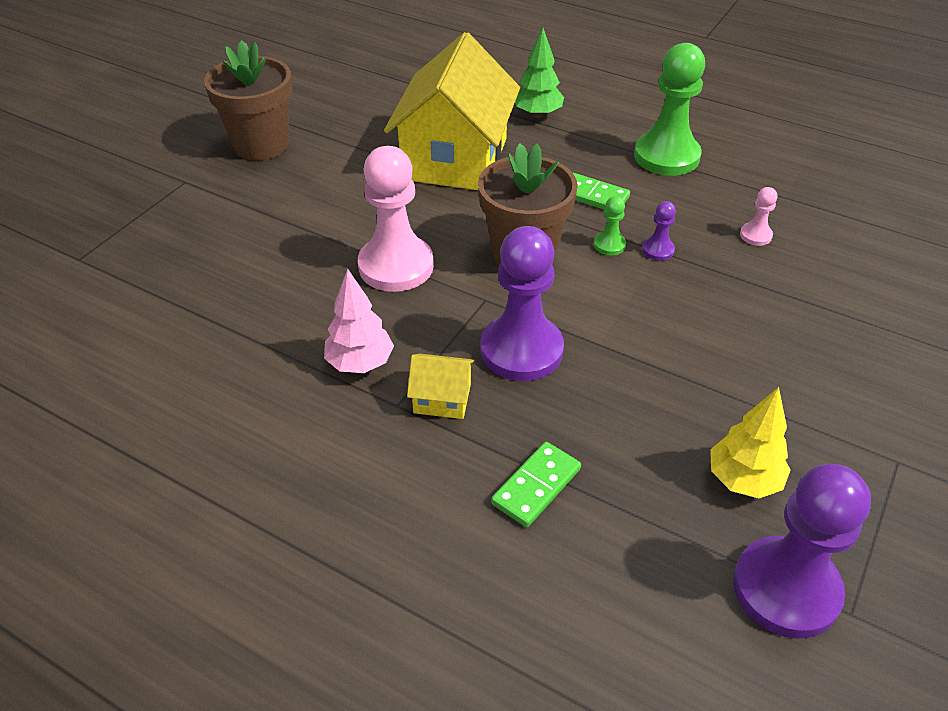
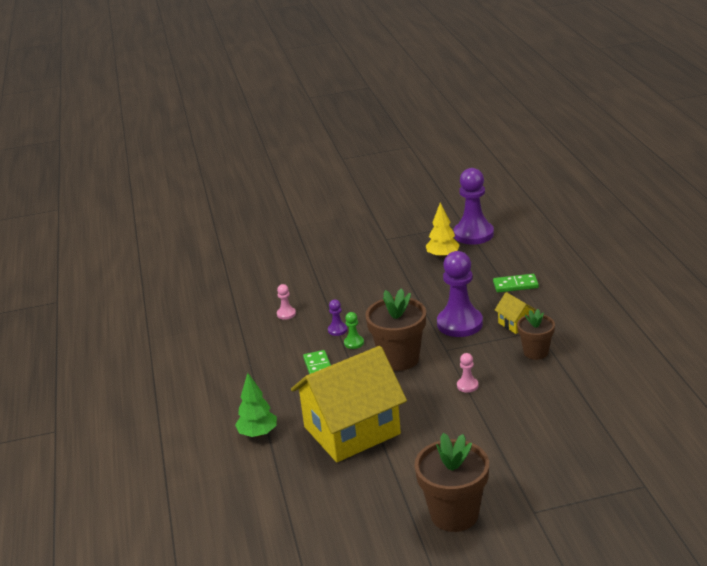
camera: 130 degrees left, 15 degrees down
(360, 363) = (536, 352): pink tree -> brown flower pot
(396, 266) = (467, 386): pink pawn -> pink pawn, size x0.43
(666, 156) = (246, 368): green pawn -> none

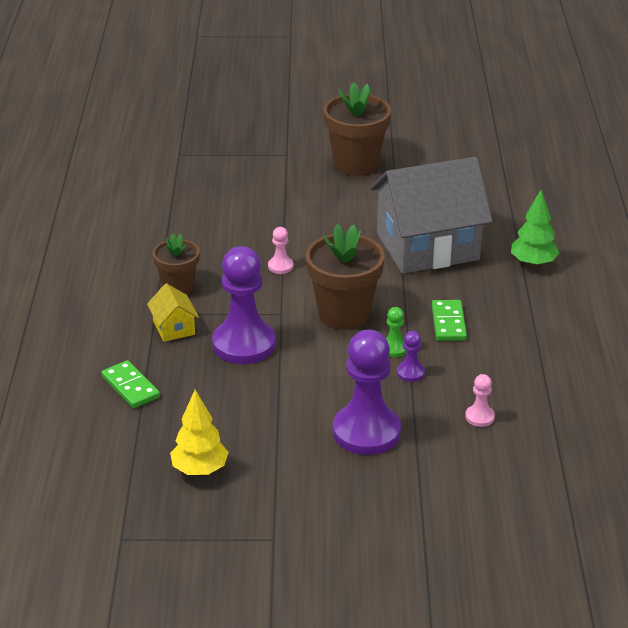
camera: 170 degrees left, 5 degrees up
(352, 430) = (427, 247): yellow house -> grey house
(473, 234) = (121, 507): purple pawn -> purple pawn (366, 432)
(515, 285) = (131, 387): green domino -> green domino turned 45 degrees clockwise

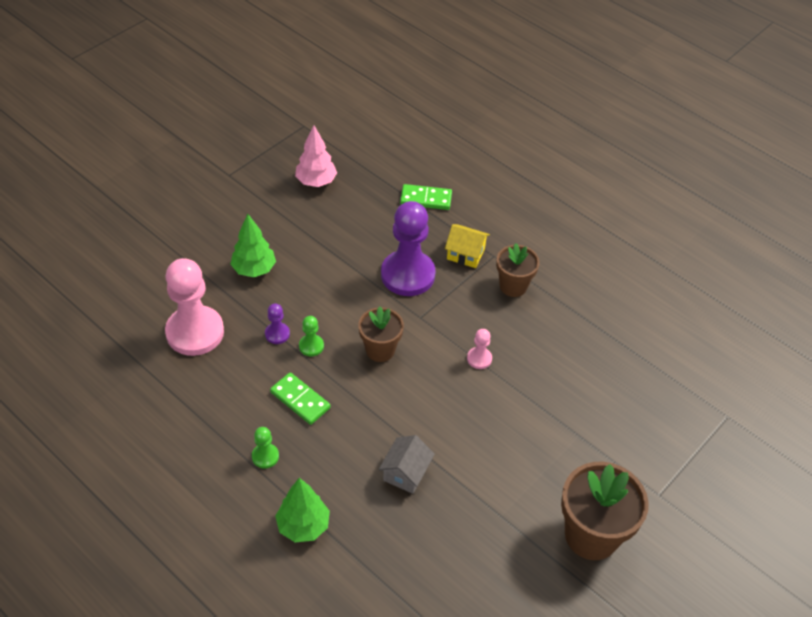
camera: 130 degrees right, 15 degrees up
(200, 470) = (316, 182): yellow tree -> pink tree
(344, 314) = (380, 350): brown flower pot -> brown flower pot, size x0.61
(366, 432) = (254, 269): purple pawn -> green tree
(427, 247) = (405, 473): grey house -> grey house, size x0.41
(479, 417) = (195, 332): pink pawn -> pink pawn, size x2.31
(516, 309) = (265, 456): none -> green pawn

